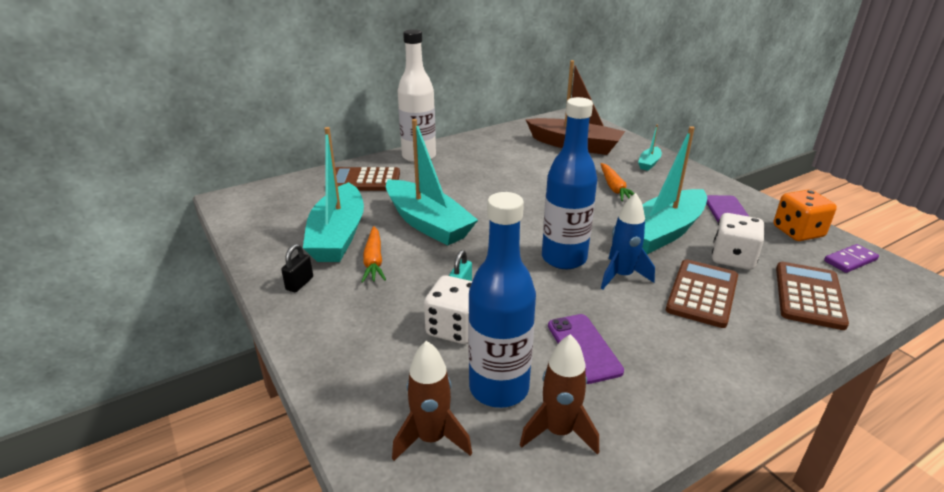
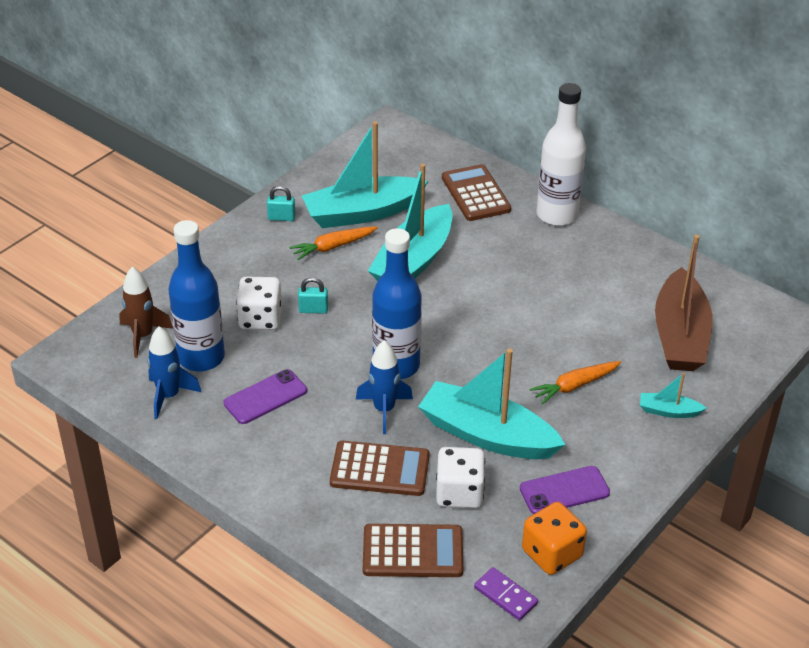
camera: 70 degrees right, 10 degrees up
(299, 283) = (281, 217): black padlock -> turquoise padlock
(558, 432) = (169, 396): brown rocket -> blue rocket

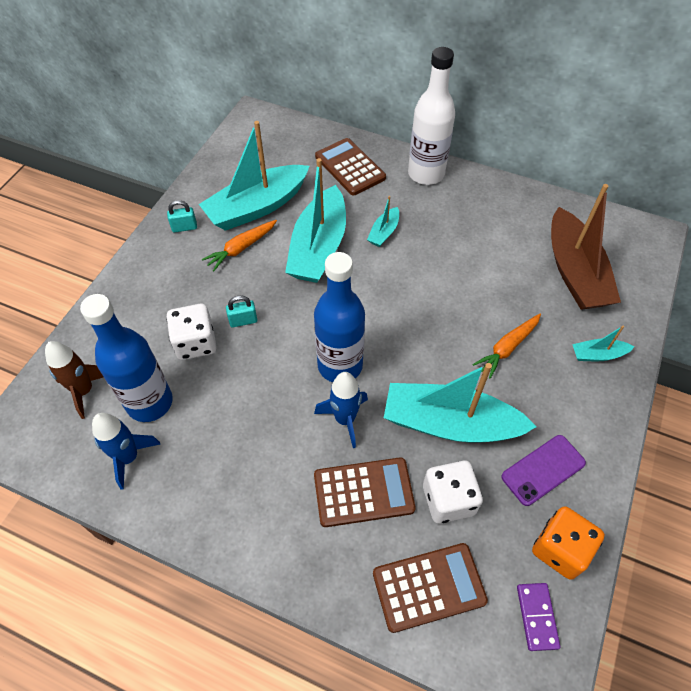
camera: 15 degrees left, 15 degrees up
(265, 397) = (226, 433): purple phone -> none
(488, 260) = (384, 232): none -> turquoise boat
(505, 596) = (536, 616): purple domino -> purple domino turned 60 degrees clockwise

